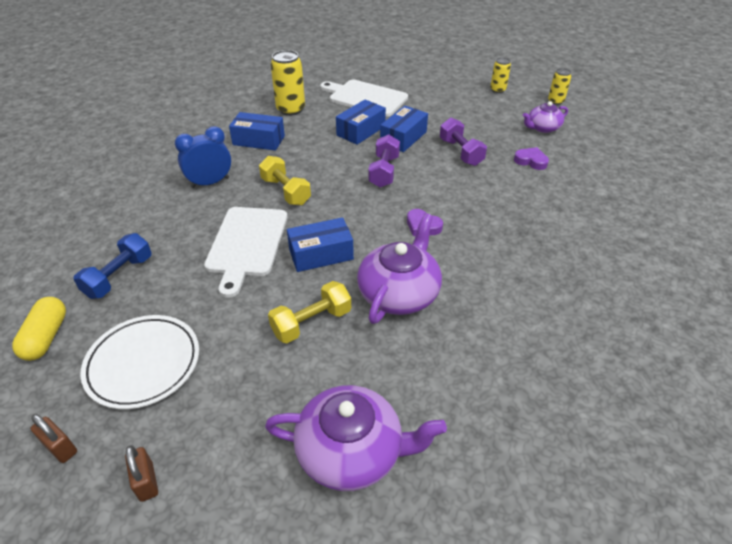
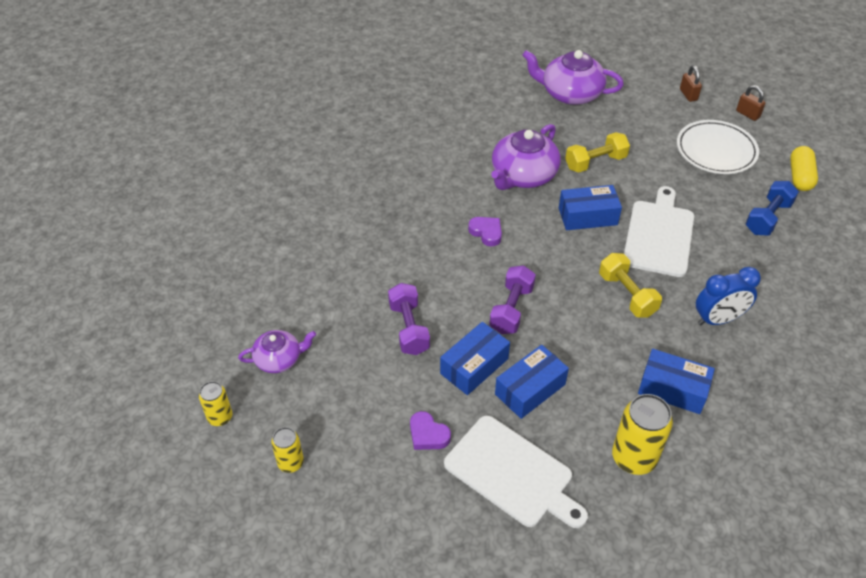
camera: 170 degrees left, 5 degrees up
(531, 161) = (331, 302): purple heart -> purple heart (428, 434)

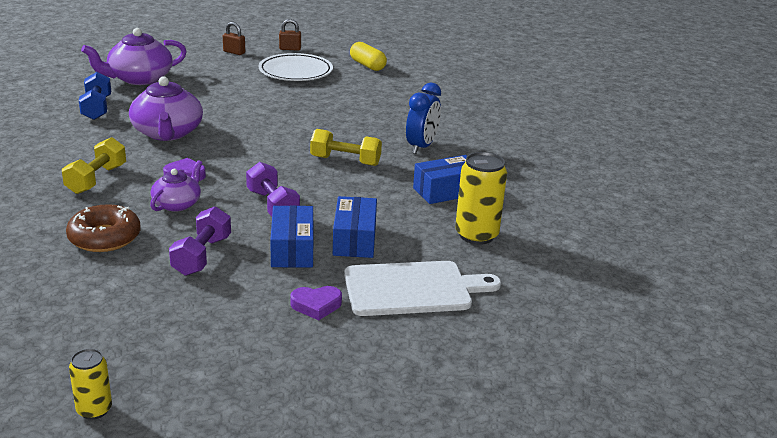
camera: 50 degrees left, 20 degrees down
(279, 359) = (100, 337): purple teapot -> purple teapot (177, 204)
(290, 463) = (220, 394): yellow can -> none
(370, 266) = (104, 237): none -> brown donut
(409, 328) = (202, 256): purple dumbbell -> purple dumbbell turned 75 degrees clockwise
(587, 216) = (254, 134): blue box -> none
(595, 162) = (216, 106): yellow dumbbell -> yellow dumbbell (96, 179)
(659, 235) = (321, 124): white cutting board -> none
(767, 218) = (377, 90): blue dumbbell -> blue dumbbell (97, 108)

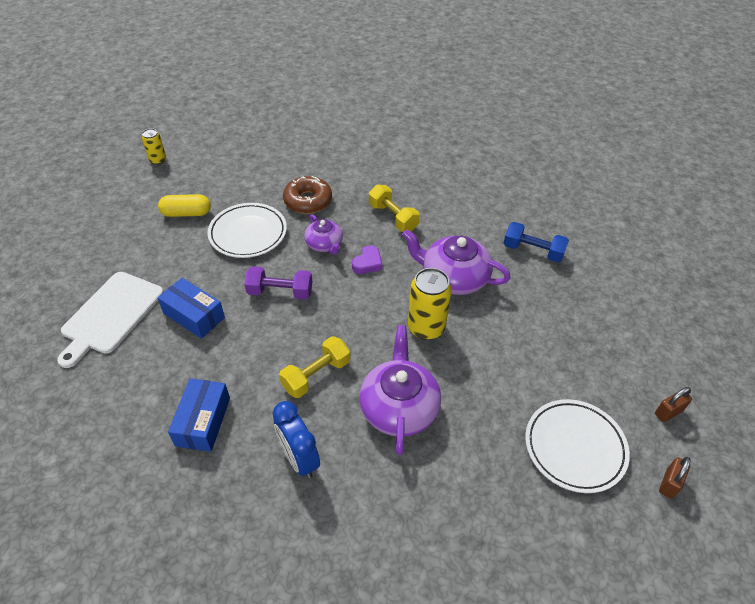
camera: 125 degrees right, 20 degrees up
(139, 78) = (600, 299): purple teapot -> purple teapot (399, 407)
(202, 256) = (248, 233): purple dumbbell -> white plate
(292, 249) = (214, 277): blue box -> none
(316, 305) = (146, 261): purple heart -> none
(367, 65) = (571, 551): yellow capsule -> yellow capsule (186, 213)
(476, 235) = (125, 396): yellow can -> yellow can (426, 328)

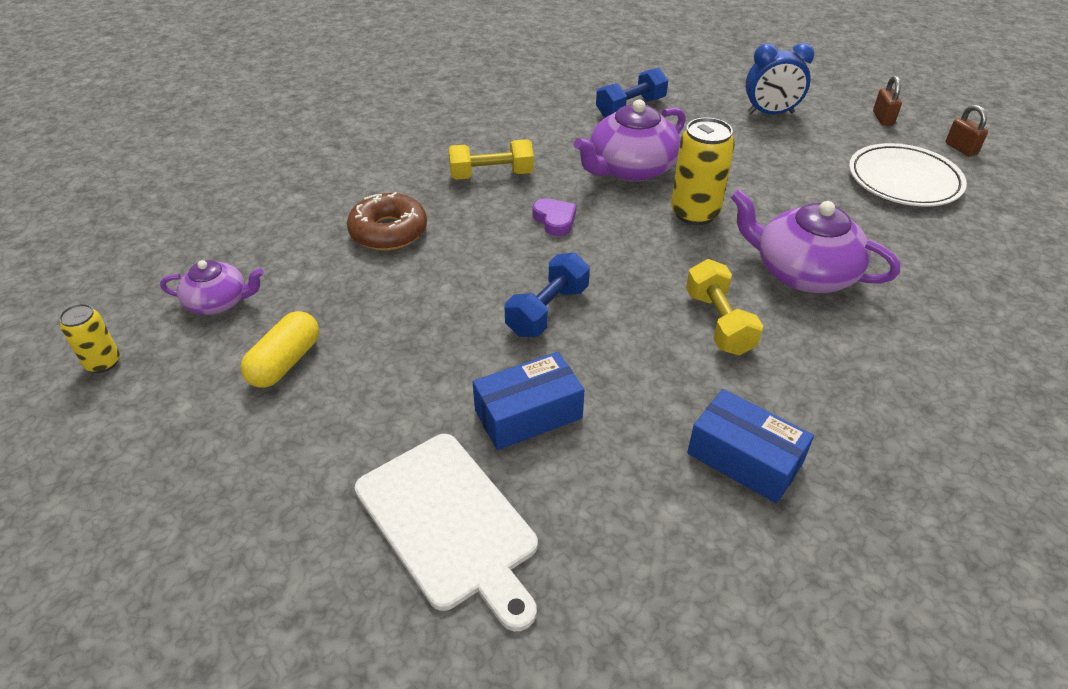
camera: 60 degrees left, 5 degrees down
(248, 233) = (400, 307): white plate -> none
(280, 292) = (547, 311): purple dumbbell -> blue dumbbell
(299, 458) = (846, 379): blue clock -> blue clock (770, 113)
(324, 244) = (489, 244): purple teapot -> purple teapot (218, 302)

